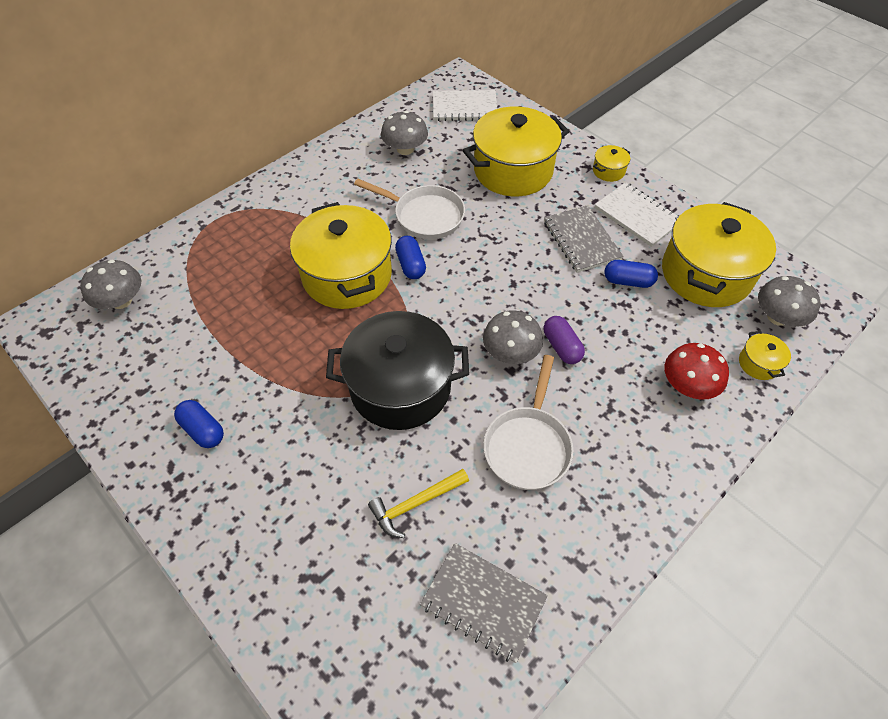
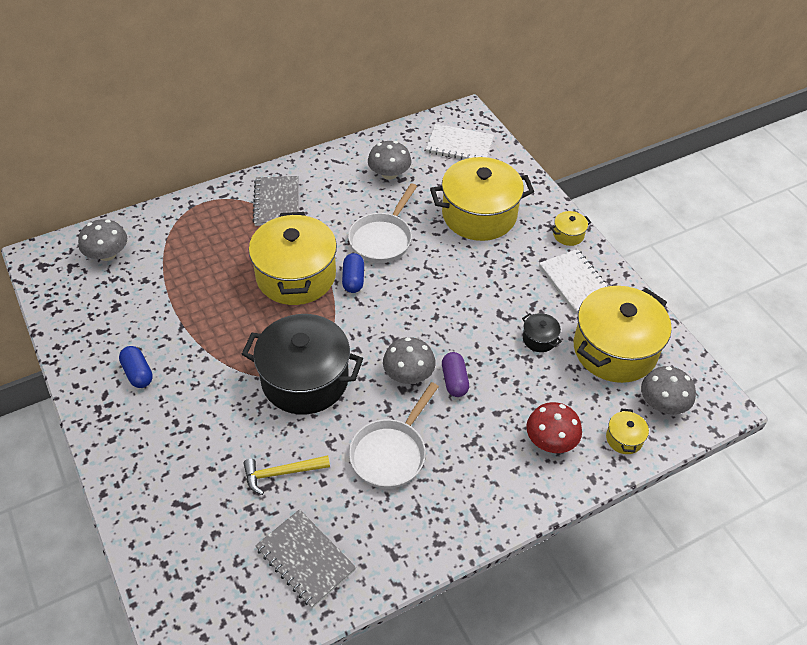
camera: 15 degrees right, 5 degrees down
(424, 216) = (382, 239): white pan -> white pan turned 75 degrees clockwise
(581, 240) = (513, 293): grey notebook -> grey notebook (277, 202)
(628, 281) = (539, 339): blue capsule -> black pot

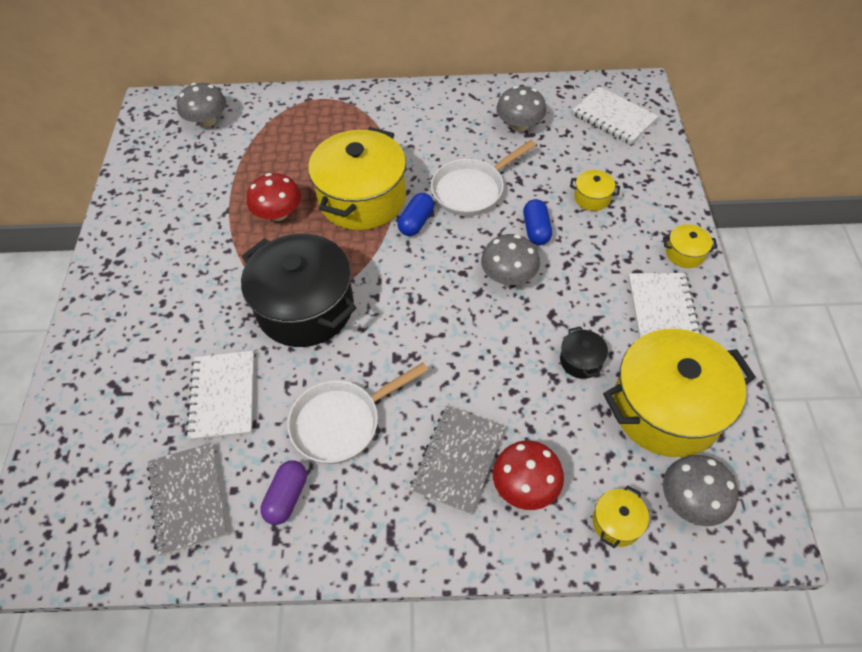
camera: 30 degrees right, 5 degrees up
(138, 373) = (161, 242): blue capsule -> blue capsule (536, 230)
(230, 312) = (278, 213): none -> red mushroom
(277, 202) = (389, 120): grey notebook -> grey notebook (458, 460)
(281, 473) = (223, 396): yellow hammer -> white notebook
(408, 374) = (412, 343): grey mushroom -> grey mushroom (508, 275)
(454, 381) = (456, 370): purple capsule -> purple capsule (287, 497)
(479, 215) = (592, 198): yellow pot -> yellow pot, size x0.41

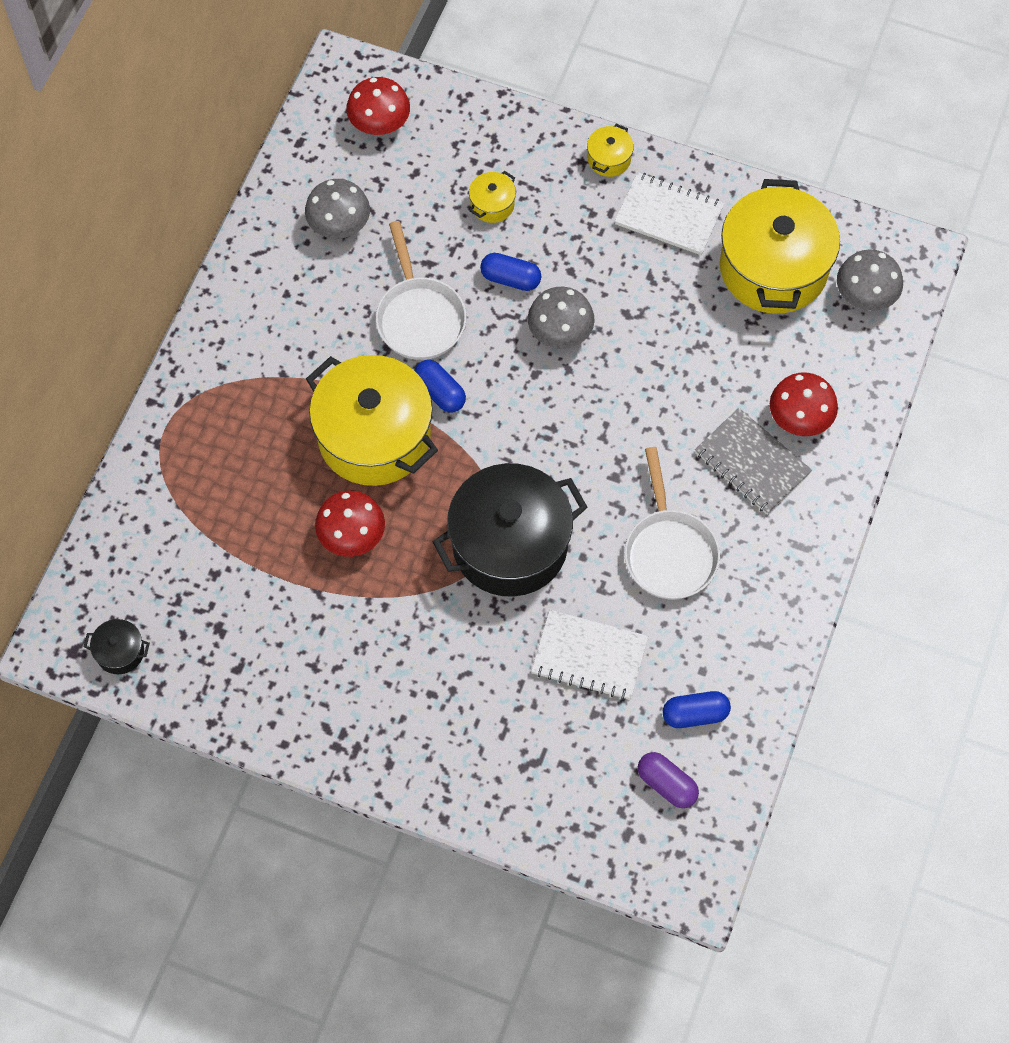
camera: 70 degrees left, 10 degrees up
(188, 499) = (695, 714): grey notebook -> blue capsule
(207, 121) = (133, 578): grey mushroom -> none
(287, 497) = (729, 624): purple capsule -> purple capsule (666, 784)
(581, 361) = (692, 313): black pot -> black pot (120, 652)
(613, 117) = (379, 122): white notebook -> red mushroom
(616, 523) = (862, 362): yellow pot -> none

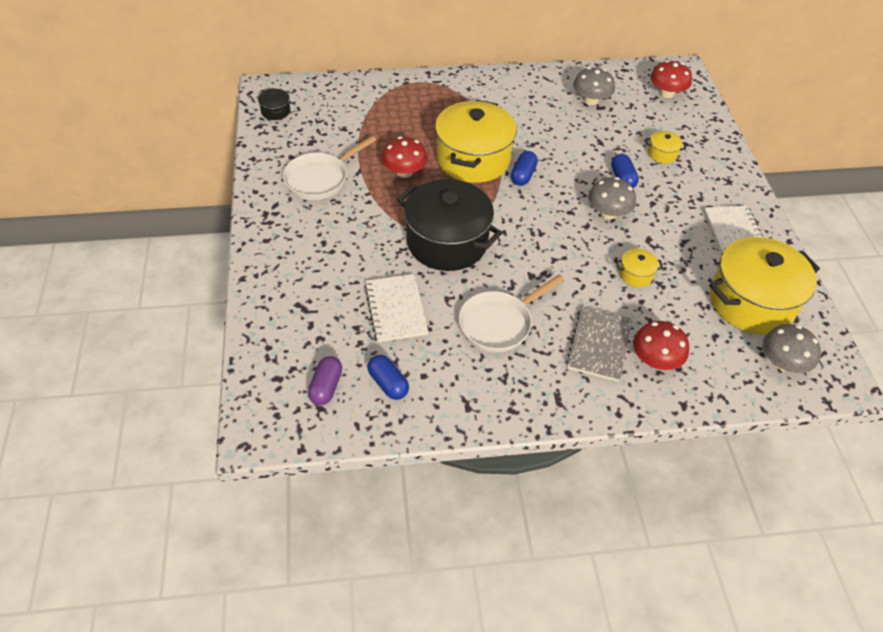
camera: 60 degrees right, 15 degrees down
(419, 317) = (563, 150): white pan -> white pan (320, 179)
(609, 159) = (743, 192): yellow pot -> yellow pot (635, 274)

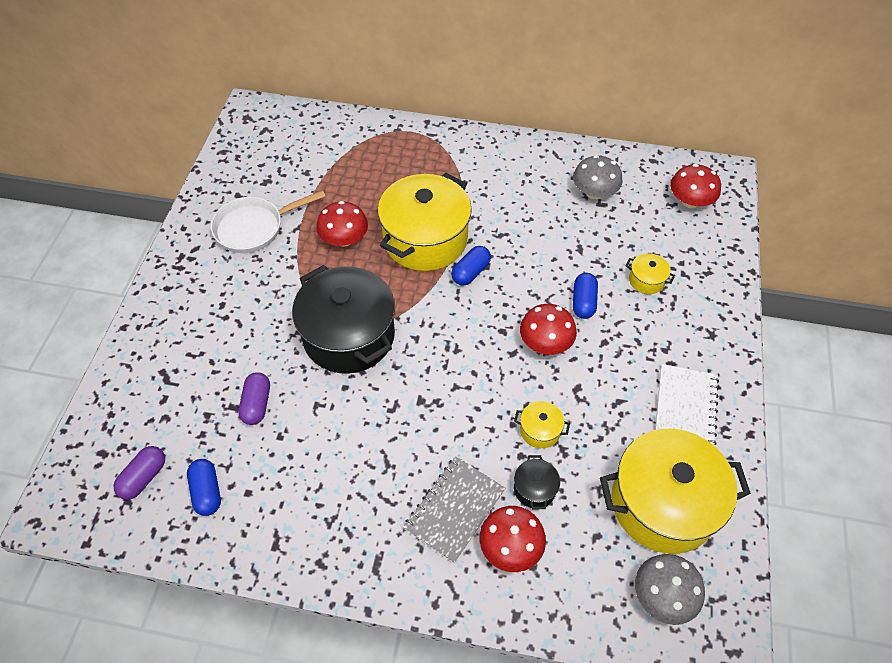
camera: 20 degrees right, 5 degrees up
(275, 111) = (247, 138): black pot -> black pot (534, 489)
(396, 309) = (257, 404): white notebook -> purple capsule
(499, 323) = (357, 451): white pan -> none
(608, 213) = (545, 342): grey mushroom -> red mushroom

